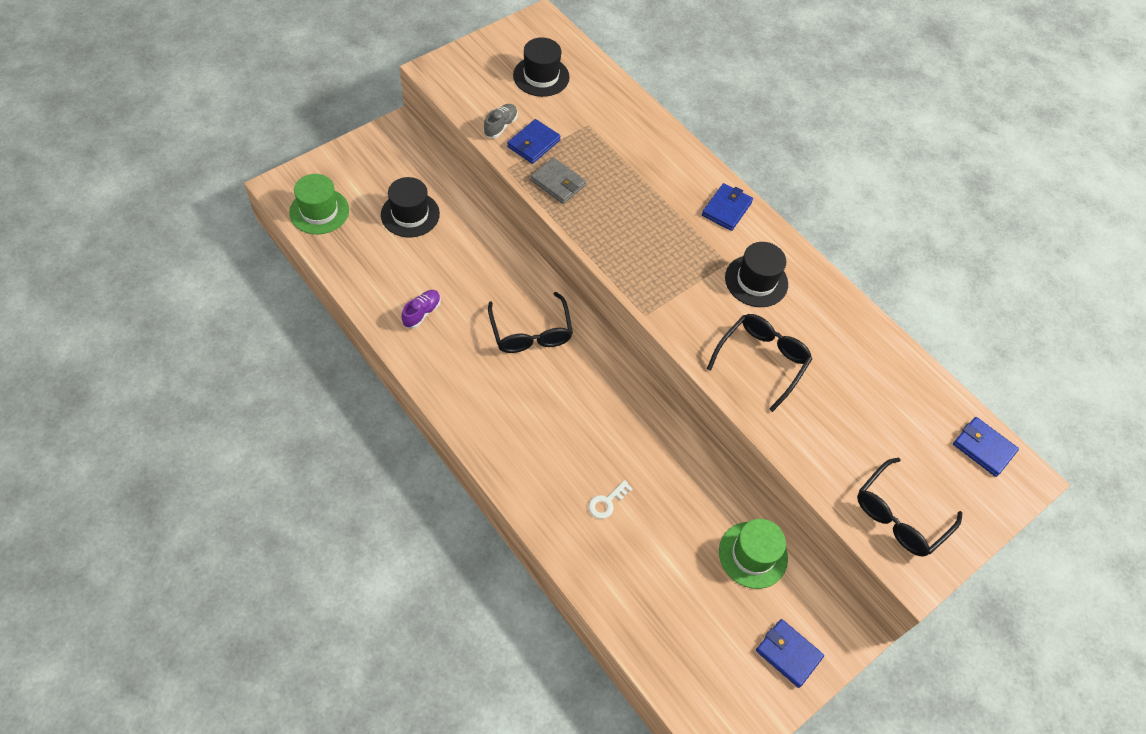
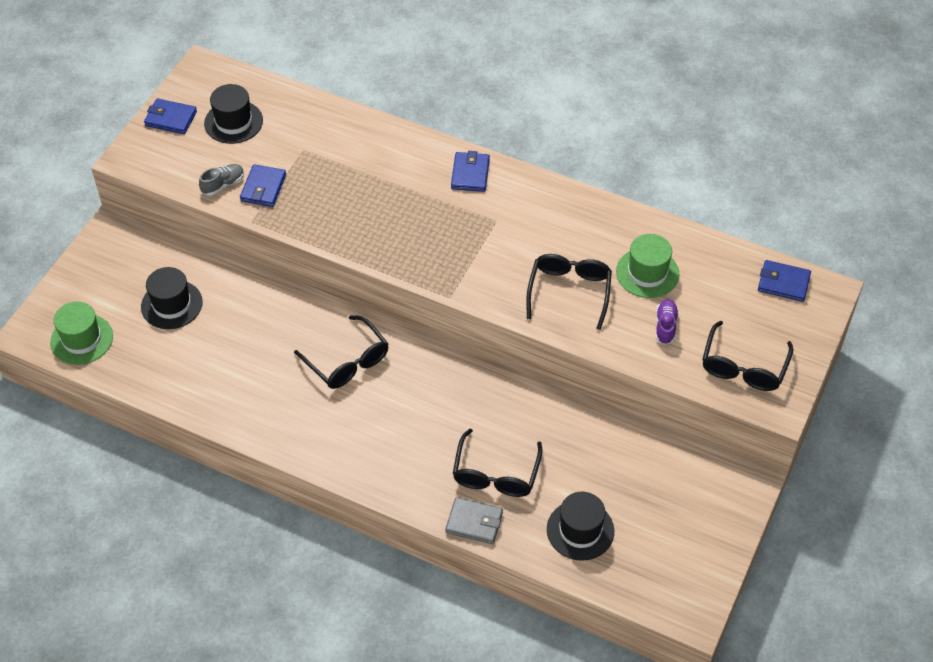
camera: 20 degrees left, 5 degrees down
(422, 313) = (237, 388): purple shoe -> purple shoe (665, 326)
(500, 126) = (223, 184): grey shoe -> grey shoe turned 45 degrees clockwise
(558, 183) = (306, 214): grey wallet -> grey wallet (474, 522)
(607, 502) = (496, 474): white key -> black glasses
(753, 555) = (640, 459): green hat -> green hat (647, 273)
(756, 281) = (529, 226): black hat -> black hat (580, 530)
(788, 654) = (709, 523): blue wallet -> blue wallet (171, 119)

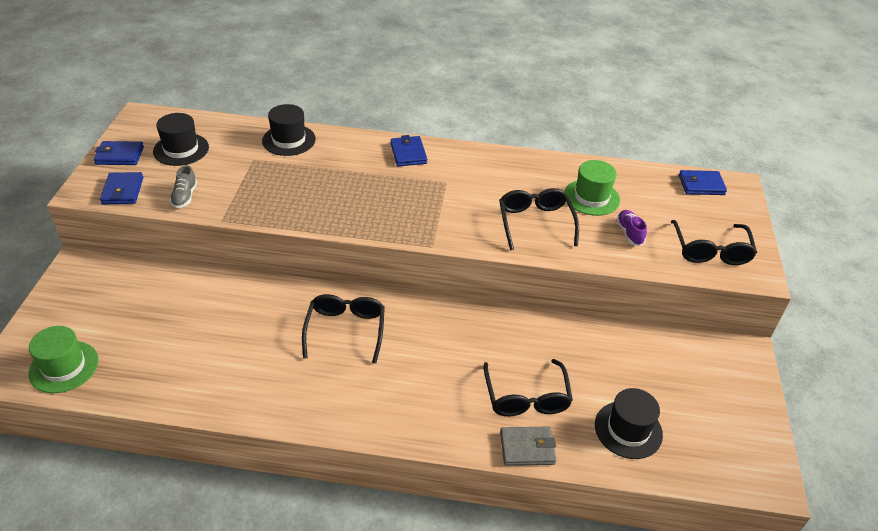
camera: 20 degrees left, 10 degrees down
(171, 304) = (154, 316): black hat -> black hat (289, 140)
(223, 184) = (185, 197): grey shoe -> grey shoe turned 150 degrees clockwise
(263, 188) = (225, 193): blue wallet -> blue wallet (123, 191)
(347, 361) = (345, 330): black glasses -> black glasses turned 120 degrees counterclockwise

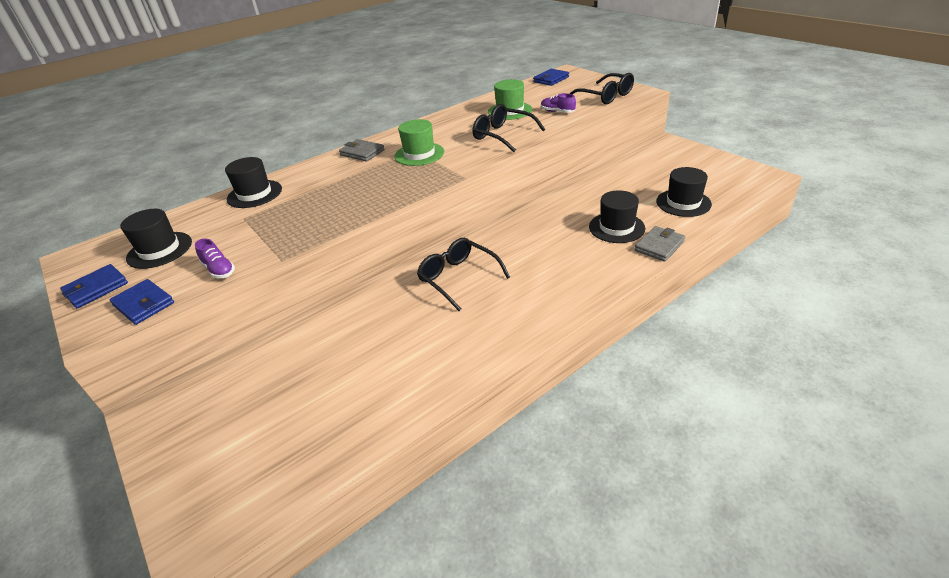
camera: 40 degrees left, 5 degrees down
(64, 367) = (259, 482): green hat -> green hat (419, 154)
(185, 197) = (219, 270): grey shoe -> purple shoe
(408, 153) = (362, 153): blue wallet -> grey wallet
(526, 397) = (616, 227): black glasses -> black hat

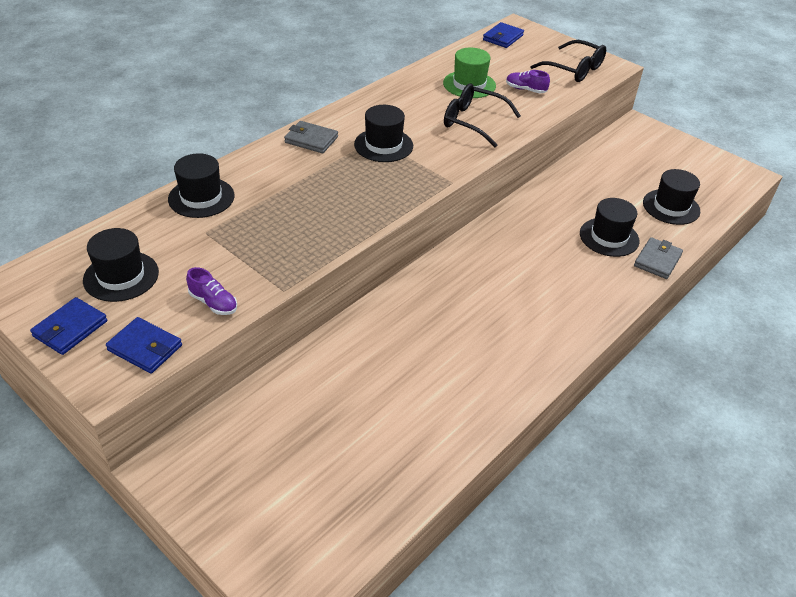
camera: 15 degrees left, 5 degrees up
(419, 154) = (383, 145): green hat -> black hat
(458, 278) = (456, 299): black glasses -> none

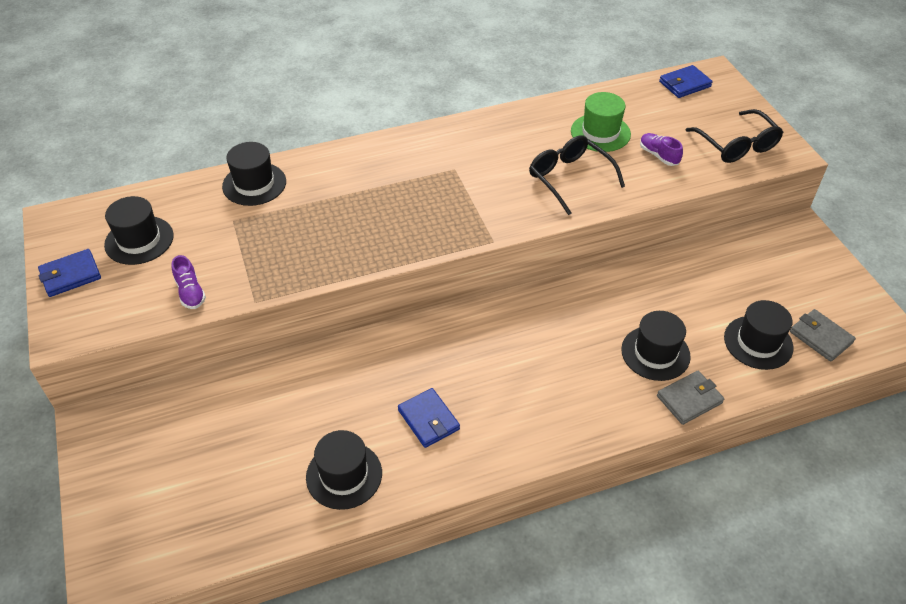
camera: 30 degrees right, 5 degrees up
(145, 348) = (111, 314): blue wallet -> blue wallet (428, 420)
(311, 140) = (393, 152): grey wallet -> grey wallet (820, 337)
(383, 145) = (457, 178): black hat -> black hat (344, 475)

